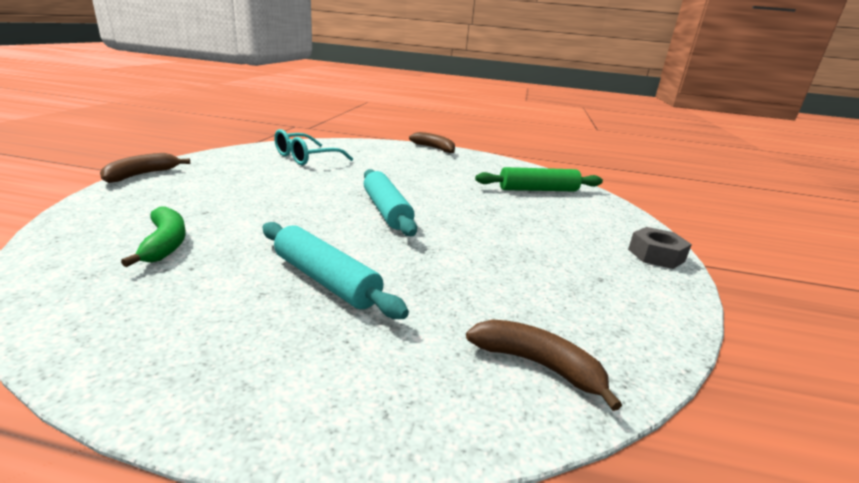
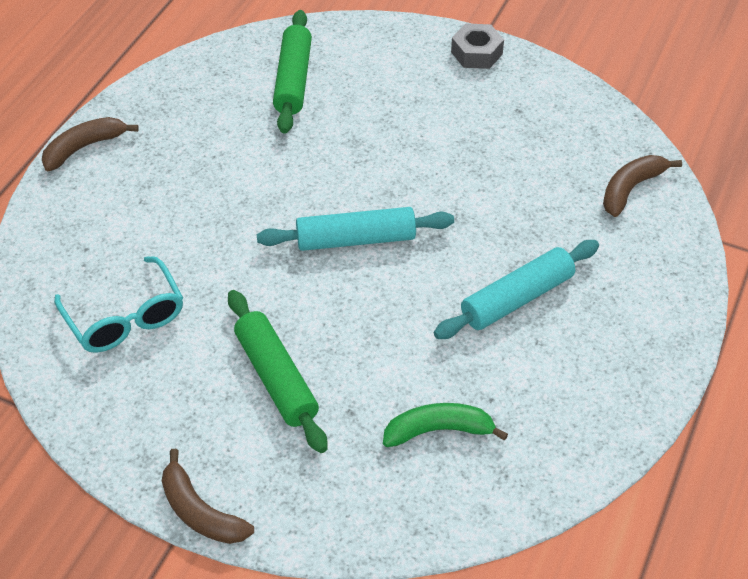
camera: 75 degrees left, 25 degrees up
(247, 190) = (276, 378): none -> green rolling pin

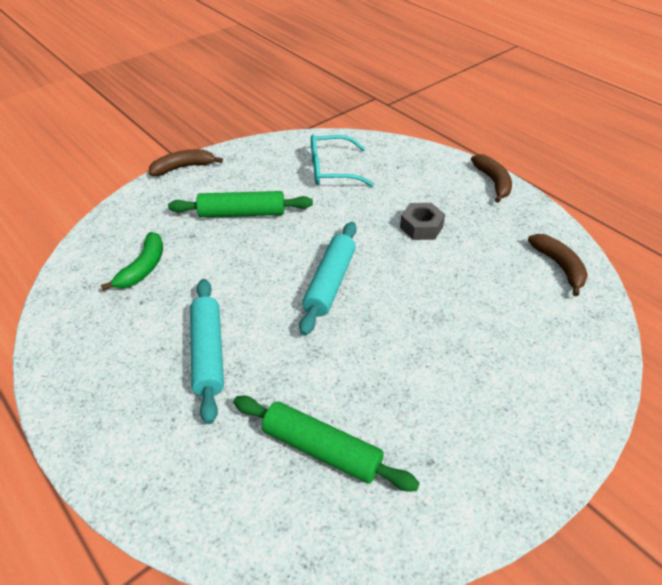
camera: 115 degrees right, 5 degrees down
(293, 80) = (535, 303): green rolling pin -> green rolling pin (321, 449)
(476, 53) = (538, 464): grey nut -> grey nut (421, 227)
(631, 188) = (266, 510): brown banana -> brown banana (559, 266)

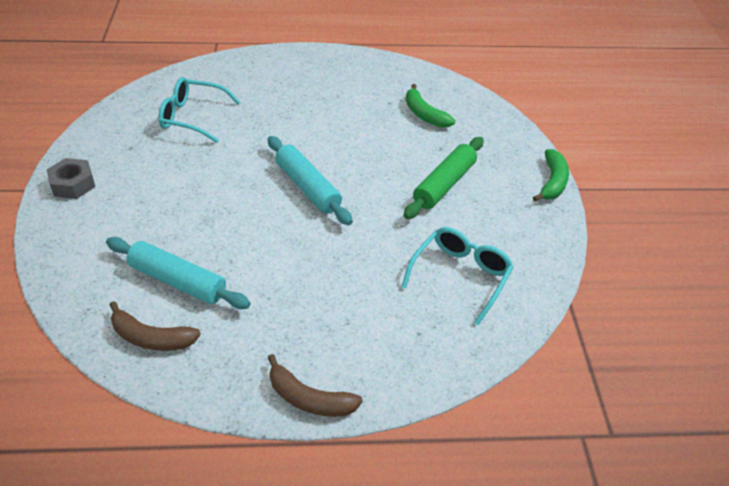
camera: 125 degrees right, 0 degrees up
(183, 167) = (552, 182): brown banana -> green banana
(208, 353) = (310, 109): turquoise rolling pin -> turquoise rolling pin (178, 281)
(321, 449) = (193, 117): green rolling pin -> turquoise glasses
(421, 227) = (308, 281): grey nut -> grey nut (73, 184)

